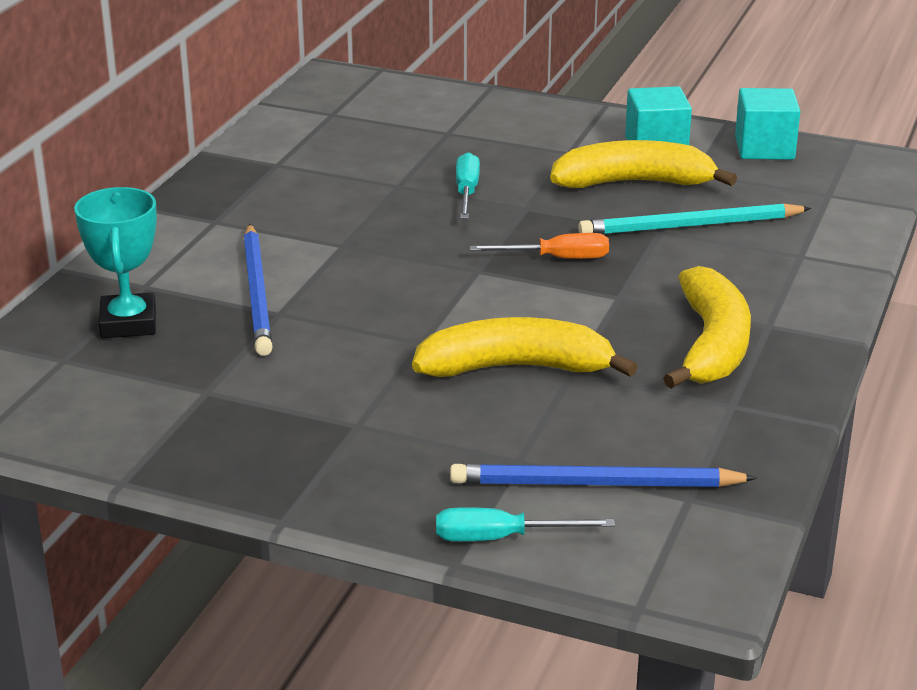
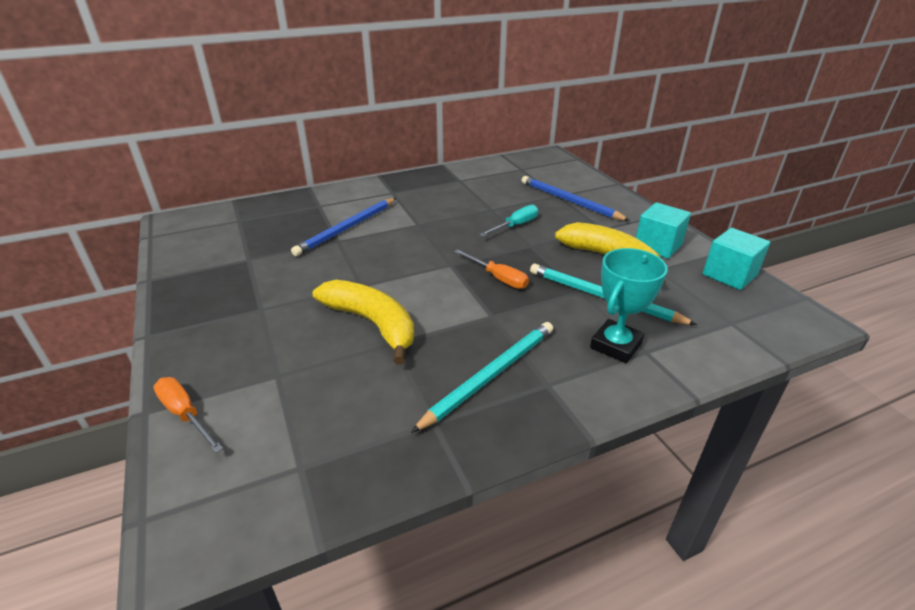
camera: 45 degrees right, 5 degrees up
(128, 323) = (284, 217): turquoise trophy -> turquoise trophy (616, 345)
(501, 538) = (185, 414): turquoise screwdriver -> orange screwdriver
(595, 484) = (278, 417): blue pencil -> blue pencil (569, 201)
(711, 345) = (490, 375): yellow banana -> turquoise pencil

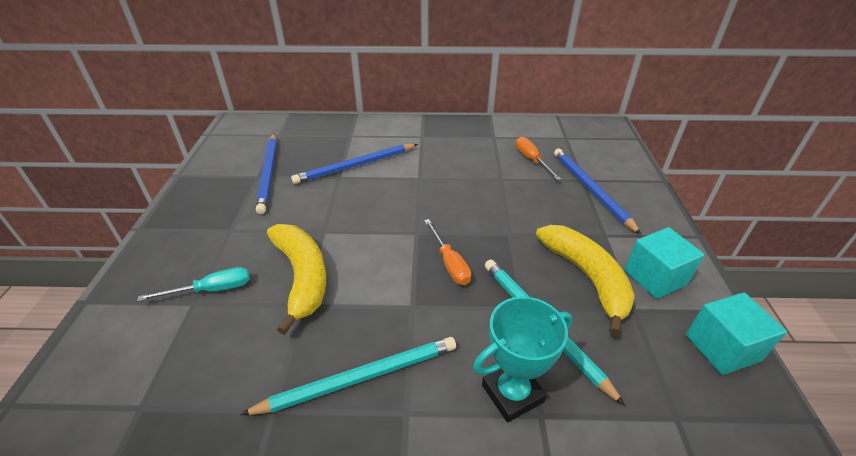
camera: 25 degrees right, 5 degrees up
(185, 414) = (106, 315): orange screwdriver -> orange screwdriver (532, 160)
(259, 254) = (268, 174): none -> blue pencil
(515, 225) = (511, 205): turquoise screwdriver -> turquoise screwdriver (211, 290)

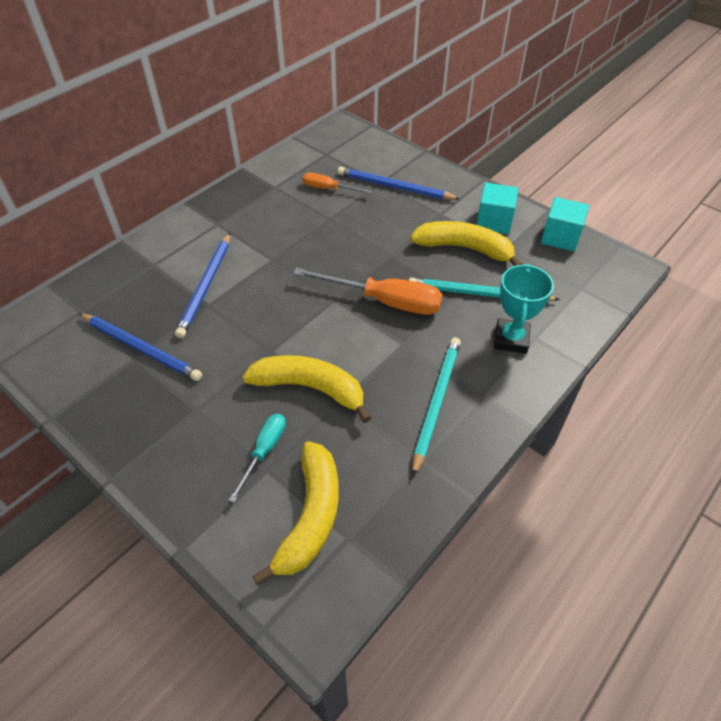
camera: 50 degrees left, 10 degrees up
(153, 363) = (311, 516): none -> yellow banana
(449, 263) = (384, 301): orange screwdriver -> orange screwdriver, size x1.78

